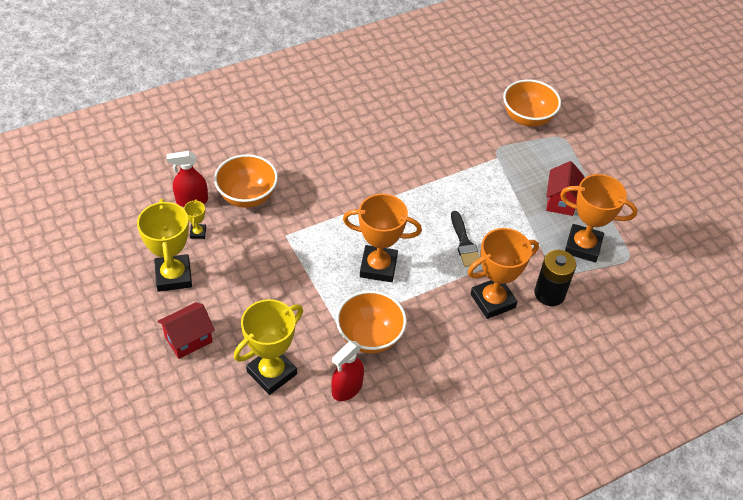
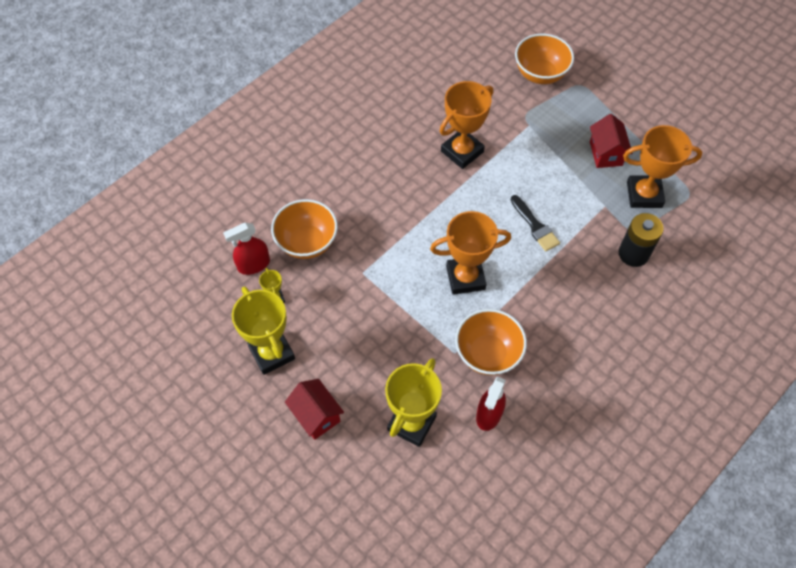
camera: 15 degrees left, 10 degrees up
(188, 339) = (316, 415): red house -> red house turned 75 degrees counterclockwise
(492, 301) = (585, 278): orange trophy -> orange trophy (462, 151)

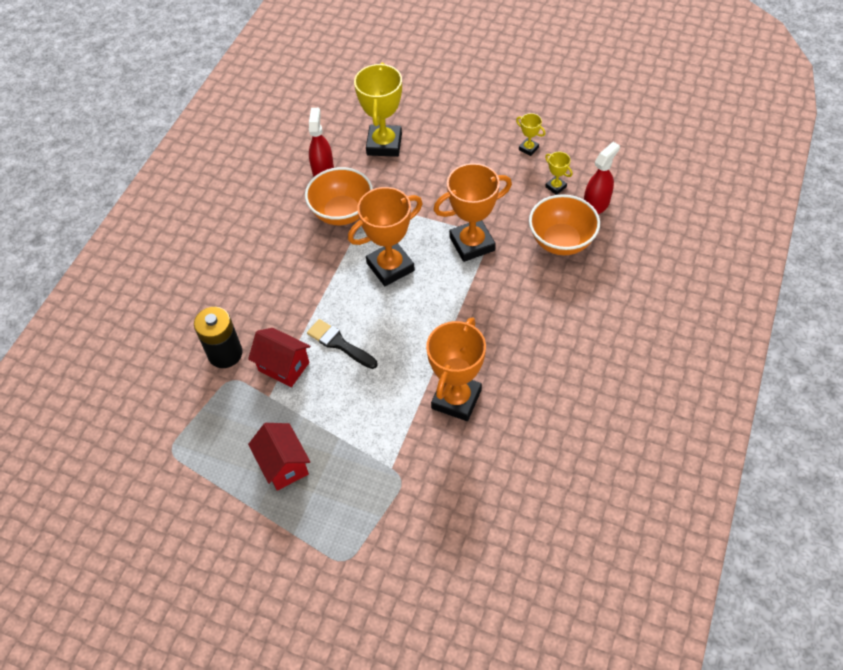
camera: 160 degrees right, 5 degrees down
(272, 353) = (528, 148): yellow trophy -> yellow trophy, size x0.45
(316, 415) = (463, 123): red house -> red house (283, 366)
(540, 74) = (405, 556): orange bowl -> none
(644, 194) = (226, 428): orange trophy -> orange trophy (472, 244)

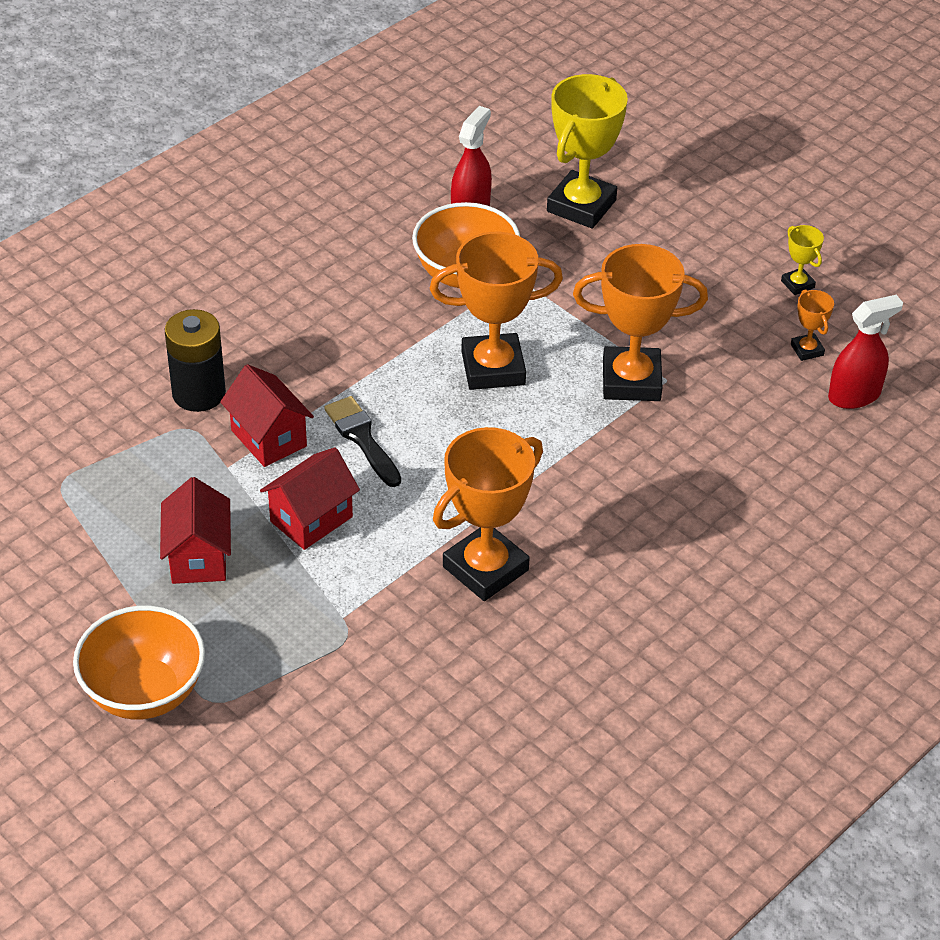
camera: 20 degrees right, 10 degrees down
(338, 410) = (311, 519): none -> red house
(556, 187) = (807, 350): yellow trophy -> orange trophy
(561, 241) = (768, 425): orange bowl -> orange bowl (144, 692)

